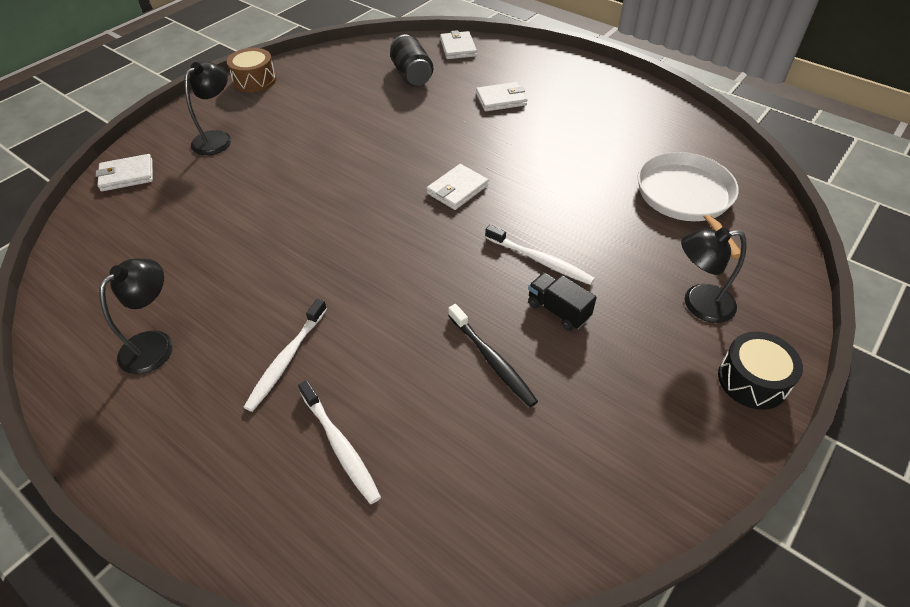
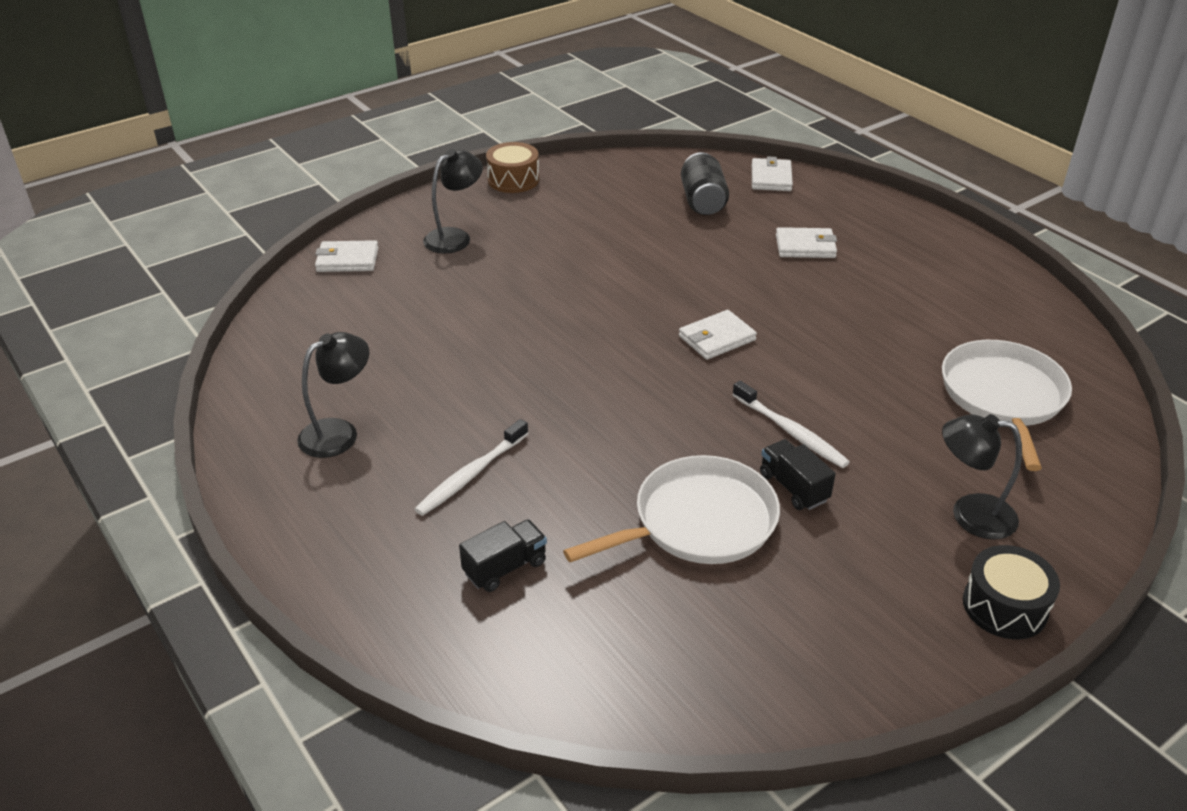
camera: 15 degrees right, 10 degrees down
(340, 446) = (505, 567): white toothbrush -> black truck
(492, 360) = (698, 522): black toothbrush -> white pan

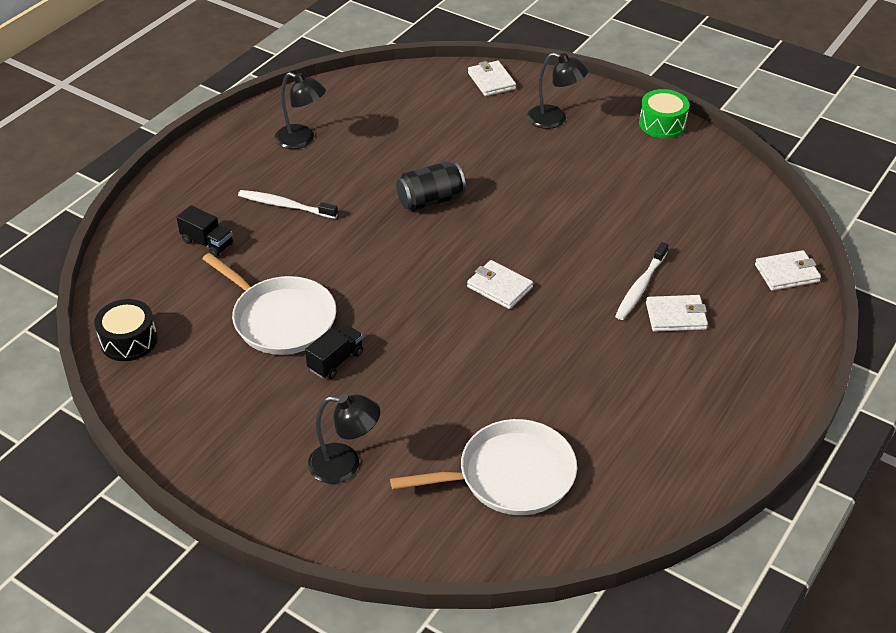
camera: 70 degrees right, 5 degrees up
(513, 180) = (662, 124): brown drum -> green drum
(703, 201) = (708, 238): black can -> black can (430, 201)
(791, 432) = (400, 349): white toothbrush -> white toothbrush (640, 287)
(805, 246) = (676, 316): white wallet -> white wallet turned 75 degrees counterclockwise
(970, 514) = (345, 465): black lamp -> black lamp turned 105 degrees clockwise
(1004, 606) = (251, 492): black drum -> black drum (129, 340)

